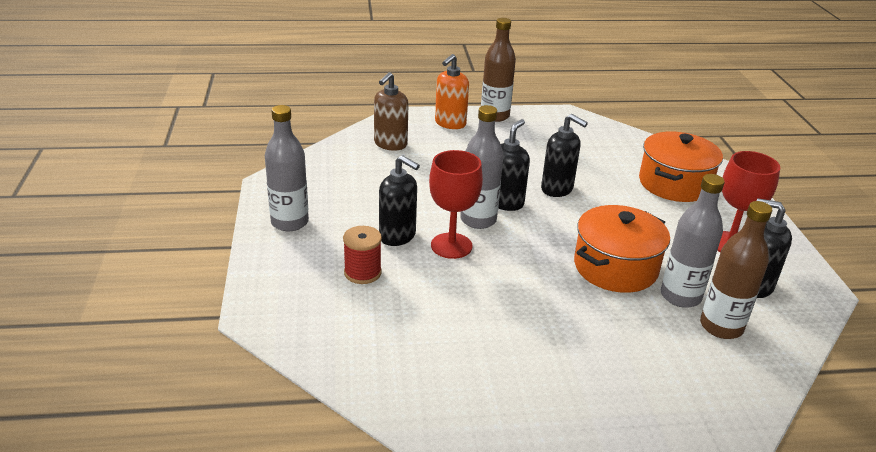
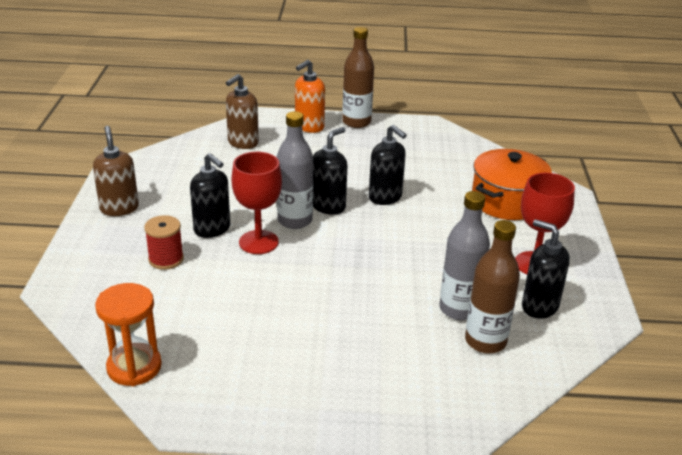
camera: 10 degrees right, 0 degrees up
(289, 222) = (119, 208): grey bottle -> brown soap dispenser
(378, 394) = (134, 367): none -> orange hourglass
(615, 267) = (407, 276): orange pot -> none

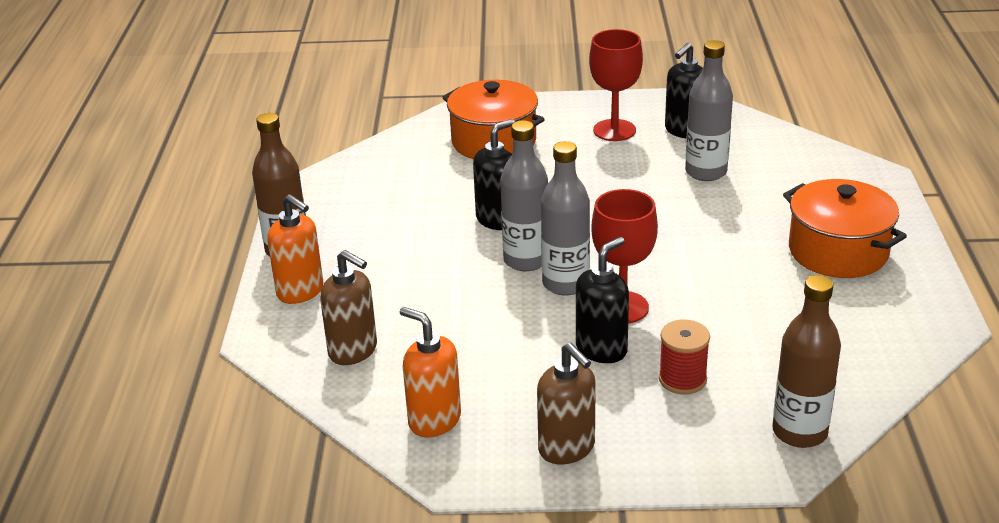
camera: 90 degrees left, 0 degrees up
(119, 208) = (567, 448): brown soap dispenser -> brown soap dispenser turned 105 degrees counterclockwise
(134, 367) = (892, 369): orange hourglass -> none
(166, 166) = (434, 420): none -> orange soap dispenser
(312, 370) = (838, 251): none -> orange pot
(328, 206) = (526, 260): black soap dispenser -> grey bottle
(485, 341) = (750, 159): brown bottle -> brown bottle (799, 432)

